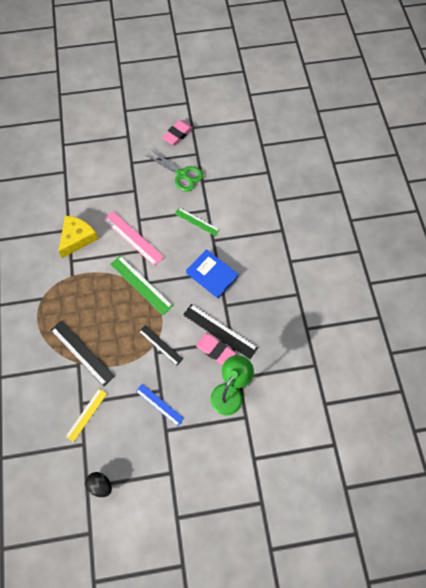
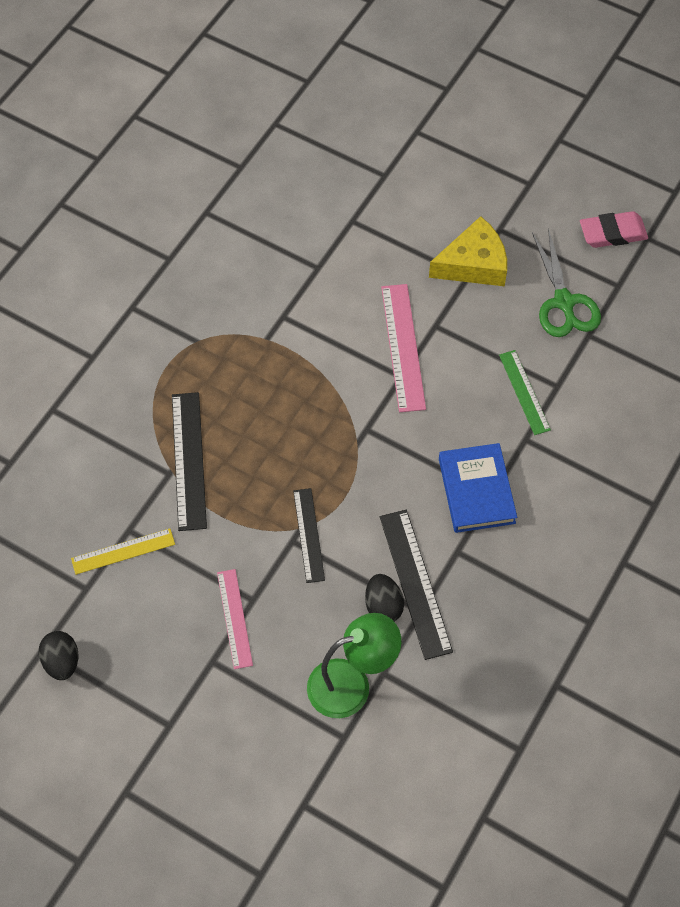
camera: 40 degrees right, 5 degrees down
(77, 238) = (320, 289): yellow cheese -> yellow cheese (473, 264)
(141, 284) = (355, 425): green ruler -> none
(159, 404) = (234, 618): blue ruler -> pink ruler
(215, 350) = (383, 606): pink eraser -> black egg

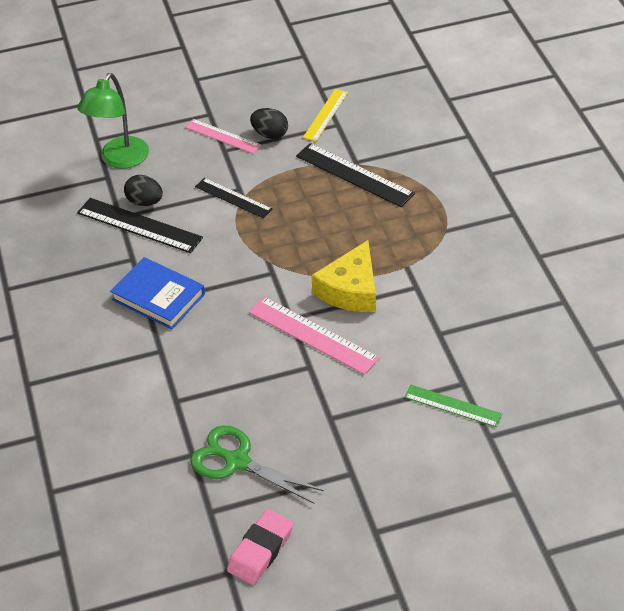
camera: 135 degrees right, 15 degrees down
(62, 662) = (287, 59): black egg -> black egg (270, 134)
(473, 264) = (337, 430): yellow cheese -> yellow cheese (351, 290)
(524, 392) = (195, 377): green ruler -> green ruler (452, 405)

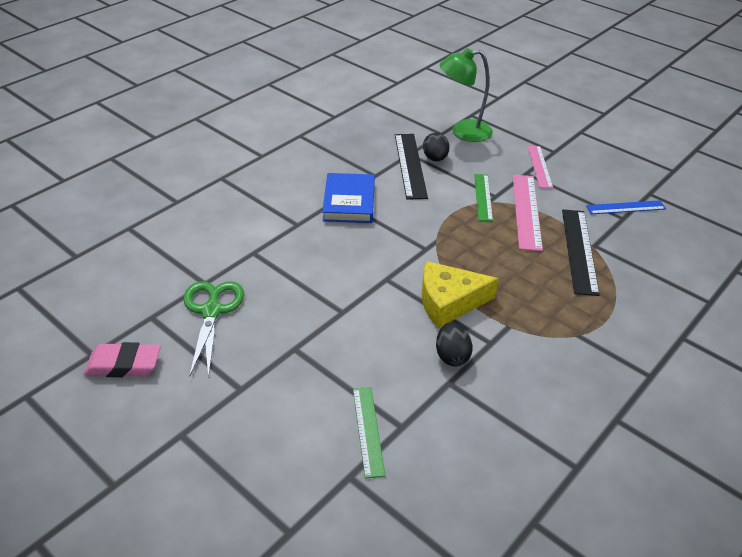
camera: 55 degrees right, 5 degrees down
(233, 198) = (483, 197): black ruler -> green ruler
(270, 134) = (569, 188): black egg -> black egg (452, 356)
(313, 335) = (378, 299): pink ruler -> pink ruler (526, 211)
(325, 115) = (625, 207): yellow ruler -> blue ruler

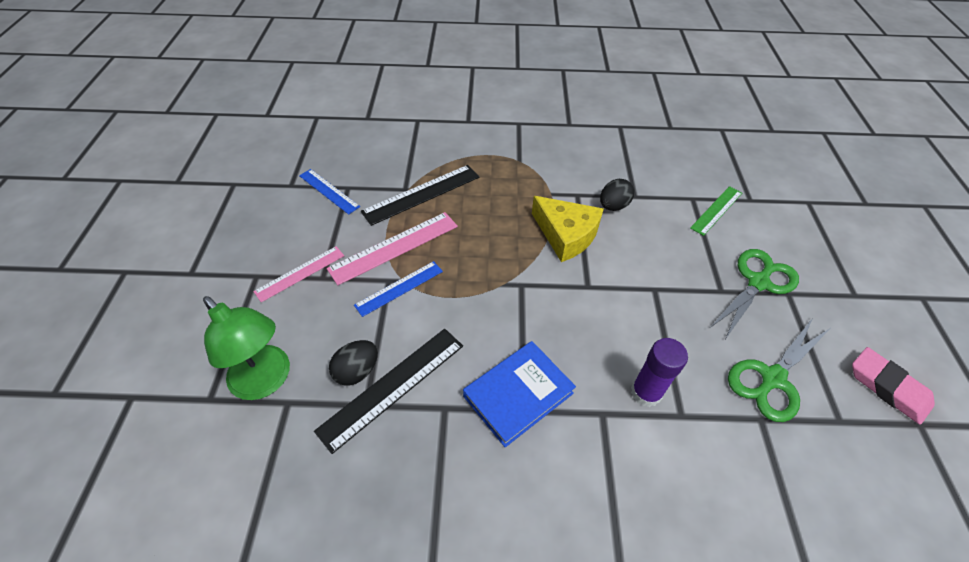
camera: 130 degrees left, 10 degrees up
(271, 379) = (758, 282): none -> green scissors
(284, 249) = (646, 392): none -> purple glue stick
(483, 197) = (399, 288): green ruler -> blue ruler

